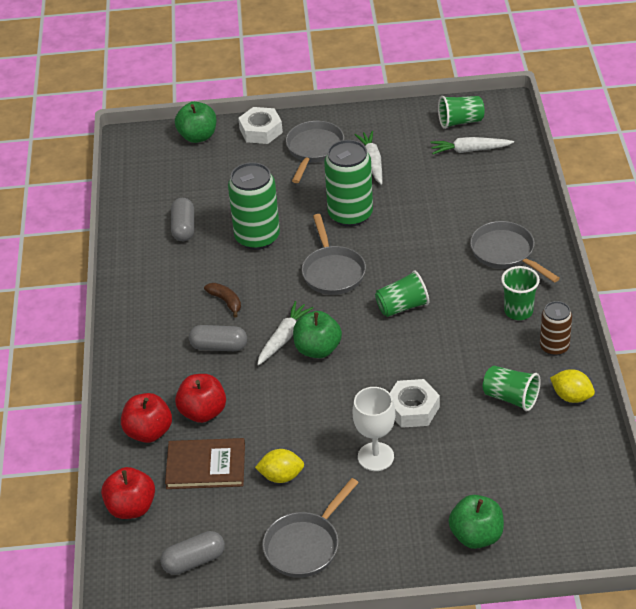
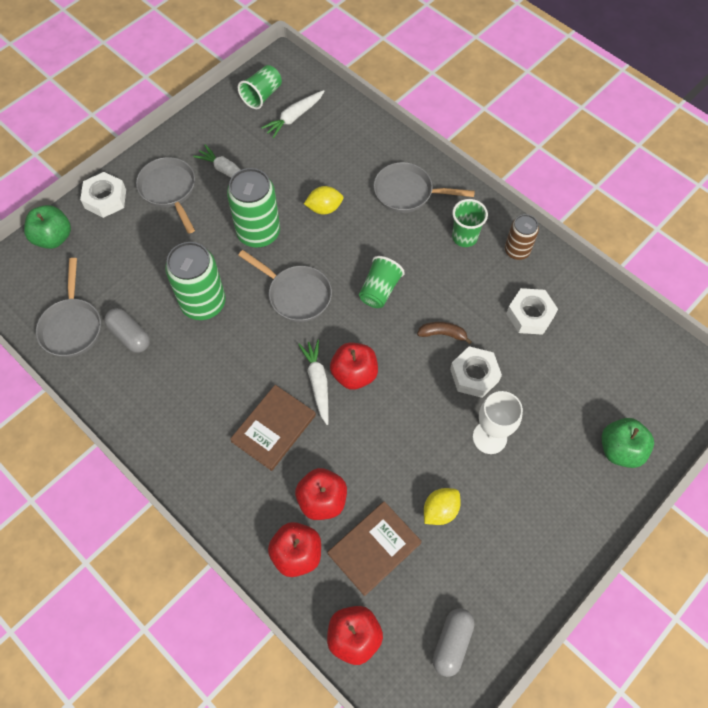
camera: 45 degrees left, 20 degrees up
(219, 346) = (274, 428): grey capsule -> brown book
(226, 301) = (237, 382): brown banana -> brown banana (443, 334)
(305, 545) = (517, 557): grey pan -> grey pan (72, 326)
(317, 349) = (354, 374): green apple -> red apple
(511, 398) = (530, 315): green cup -> white nut
(571, 397) = (567, 284): yellow lemon -> yellow lemon (324, 208)

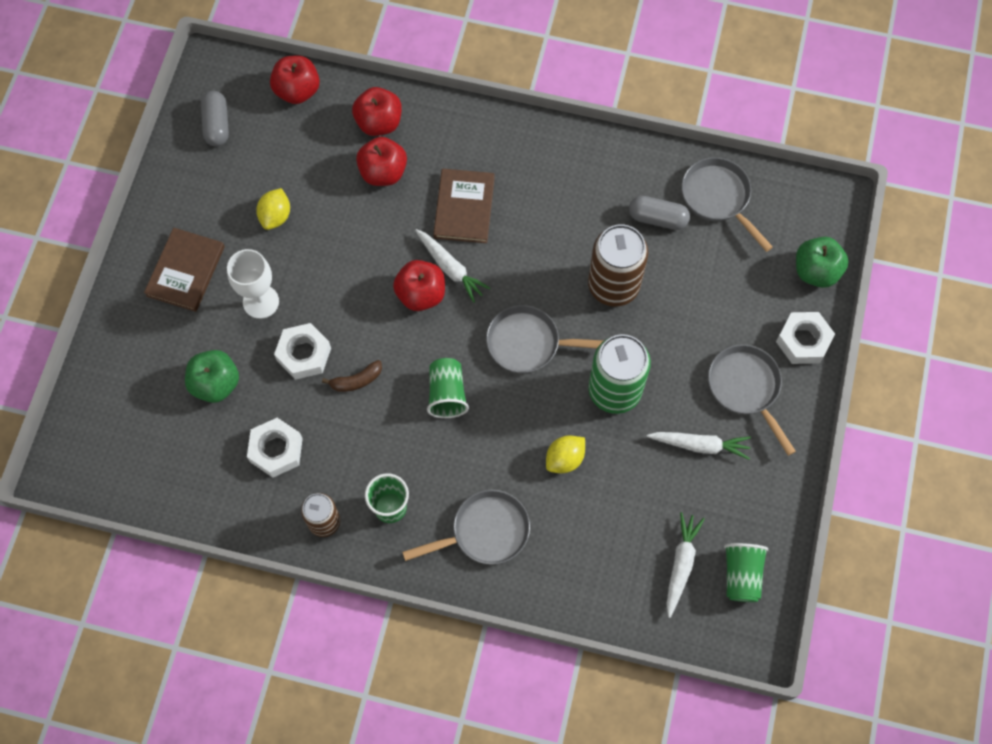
camera: 150 degrees right, 5 degrees up
(169, 190) = (746, 388): grey pan -> grey pan turned 150 degrees counterclockwise
(203, 303) = (613, 285): green can -> brown can
(374, 548) = (317, 159): brown book -> brown book (186, 271)
(620, 450) = (131, 354): green apple -> green apple (216, 384)

